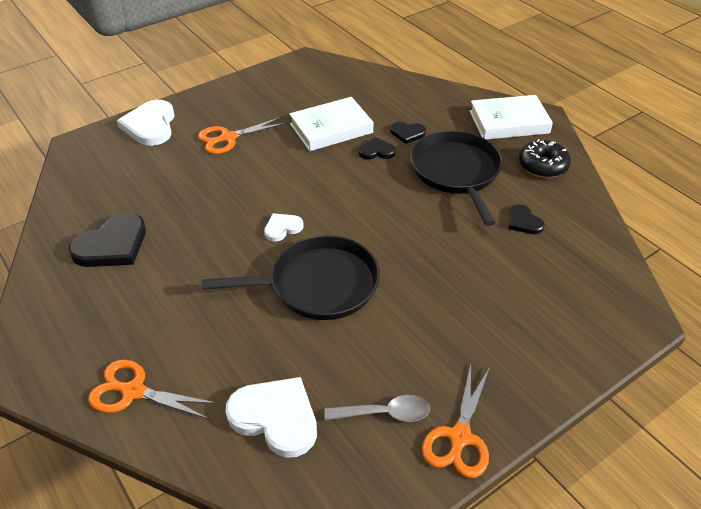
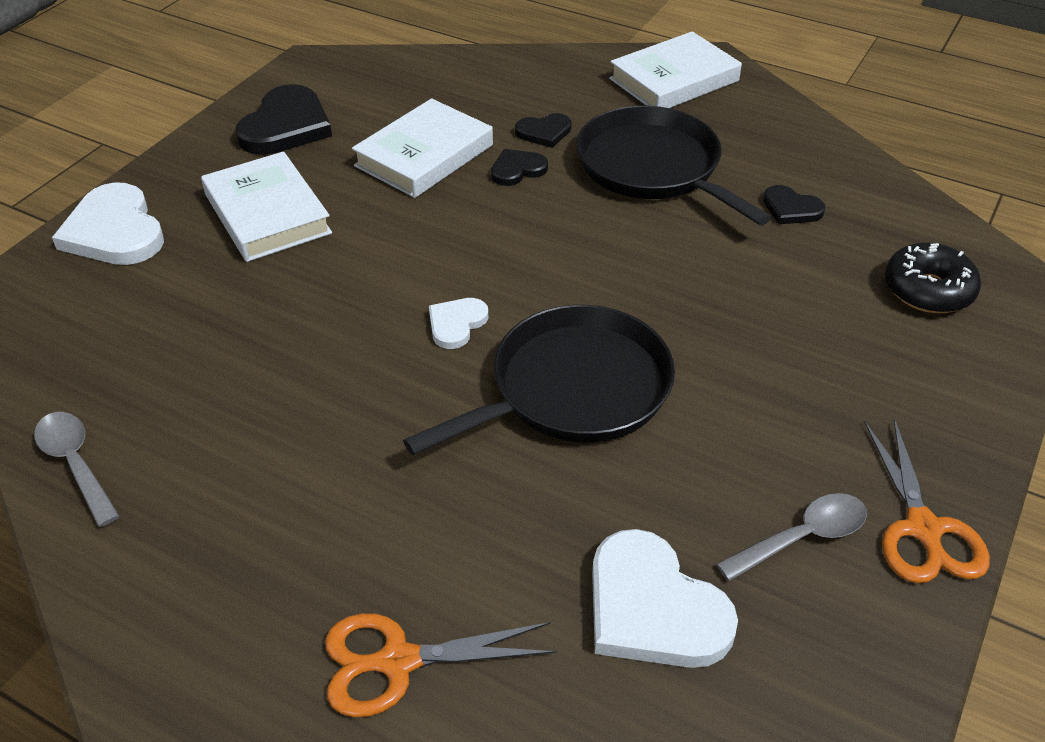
camera: 25 degrees left, 0 degrees up
(58, 238) = (76, 464): none -> grey spoon
(112, 245) = (186, 442): black heart -> black heart (286, 126)
(228, 138) = (267, 214): orange scissors -> white book
(275, 417) = (653, 608): white heart -> white heart turned 135 degrees counterclockwise
(542, 166) = (761, 126): black donut -> black donut (928, 290)

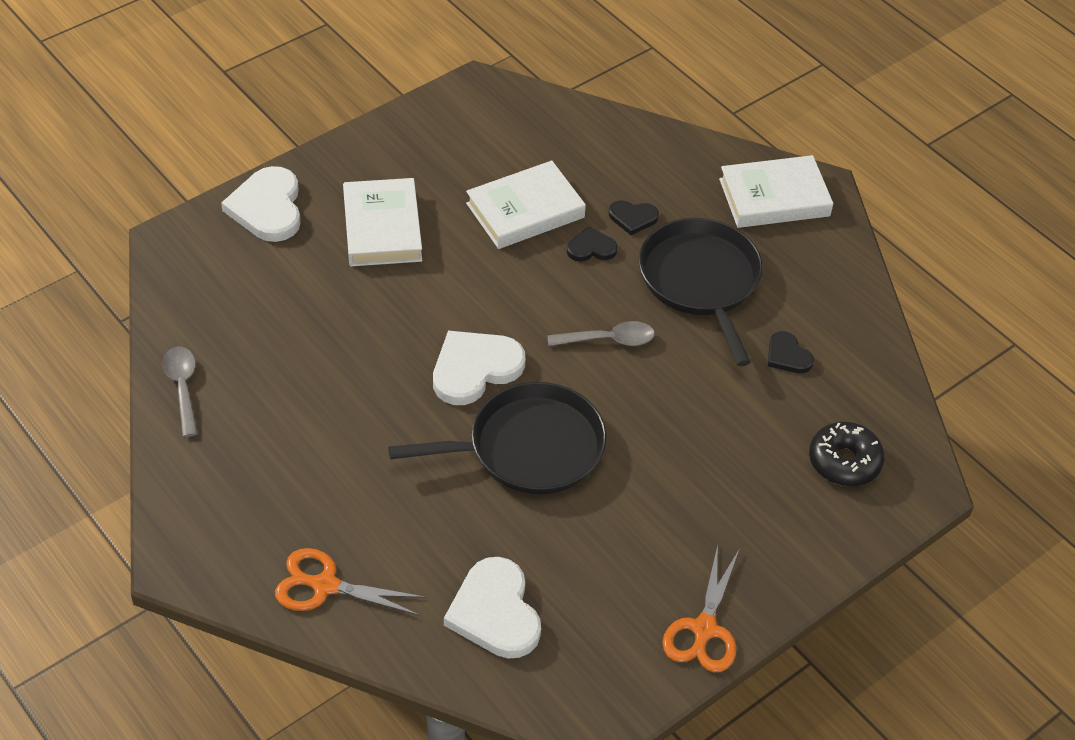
camera: 20 degrees right, 5 degrees up
(286, 126) = (431, 147): black heart -> none
(456, 324) = (475, 369): white heart -> white heart, size x1.86
(802, 537) = (619, 605): grey spoon -> grey spoon (608, 340)

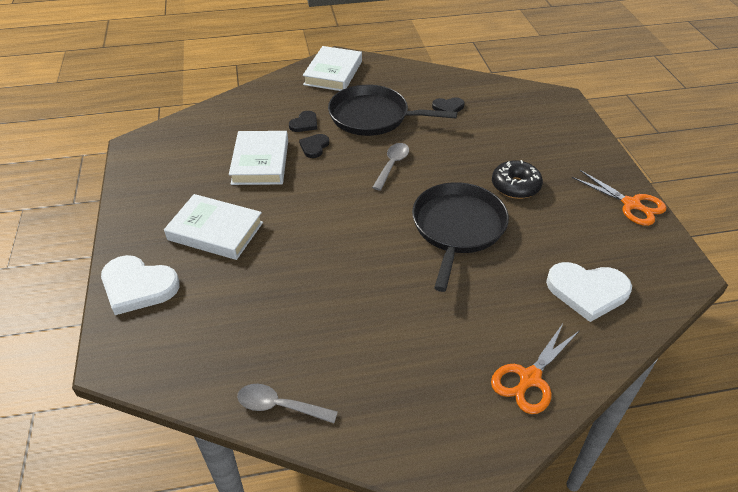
camera: 60 degrees left, 5 degrees down
(475, 369) = (376, 230): white heart -> none
(844, 461) = (532, 115): black donut -> black donut (515, 186)

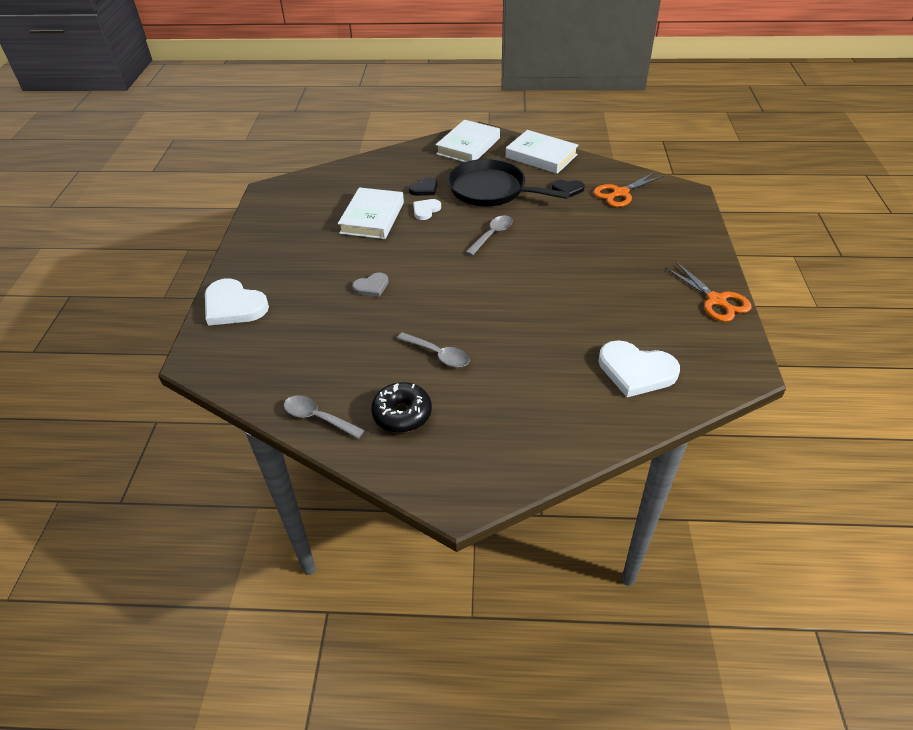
camera: 15 degrees right, 0 degrees up
(215, 231) = (313, 270): white book -> white book (541, 156)
(286, 240) = (371, 286): none -> grey heart
(314, 147) = (426, 210): black heart -> white heart
(384, 307) = (438, 354): none -> grey spoon
(457, 228) = (532, 298): black pan -> none
(515, 186) = (604, 268): black donut -> black donut (402, 414)
(529, 378) = (548, 434): orange scissors -> orange scissors (620, 193)

